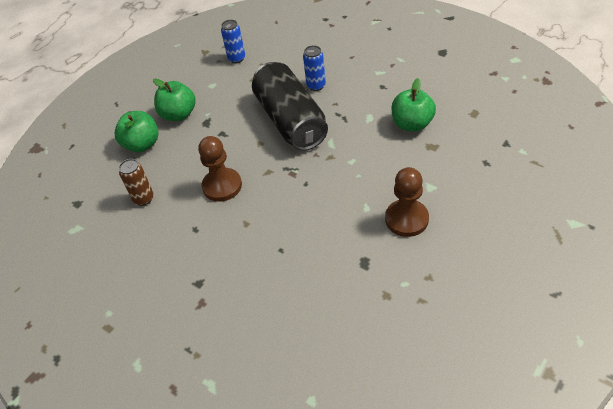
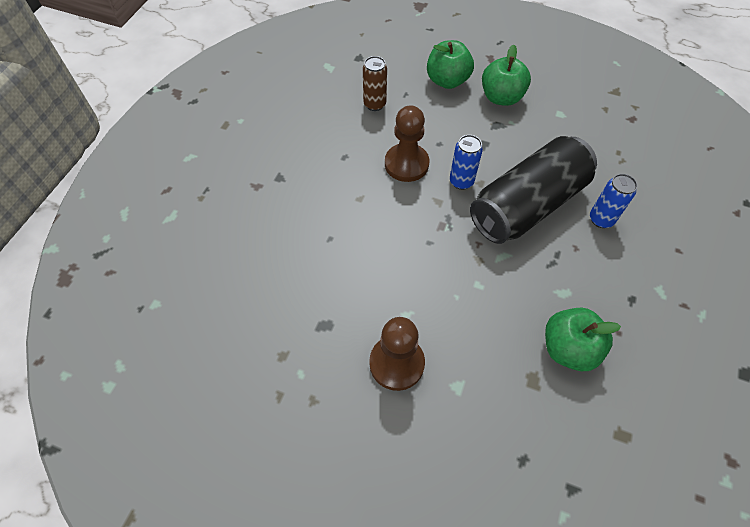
camera: 70 degrees right, 10 degrees up
(236, 58) = (617, 125): blue can -> blue can (461, 181)

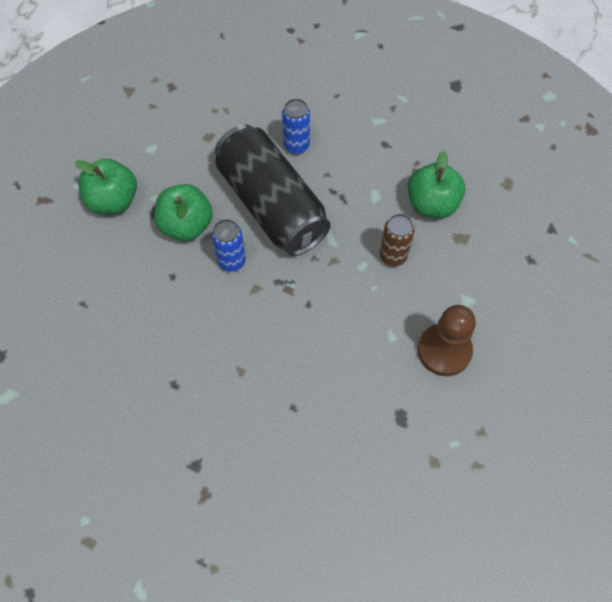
camera: 85 degrees left, 5 degrees up
(374, 104) = (93, 342): brown can -> brown can (393, 256)
(406, 164) = (198, 315): brown pawn -> none
(447, 81) = (71, 253): green apple -> green apple (186, 225)

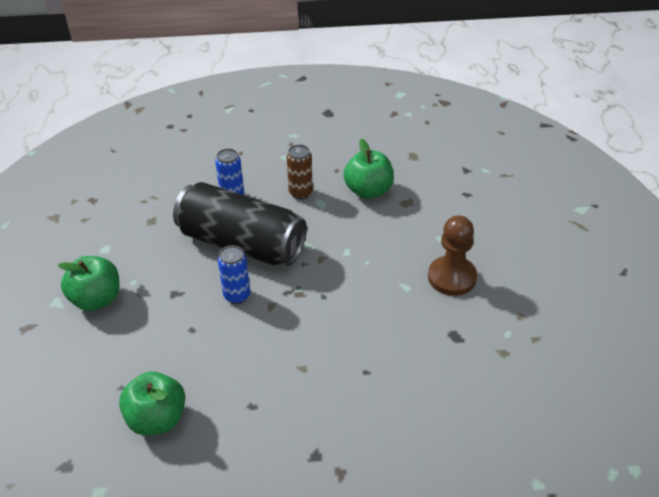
camera: 30 degrees left, 20 degrees down
(186, 225) = (178, 288): green apple -> green apple (157, 419)
(393, 256) = (365, 235): brown can -> brown can (300, 193)

